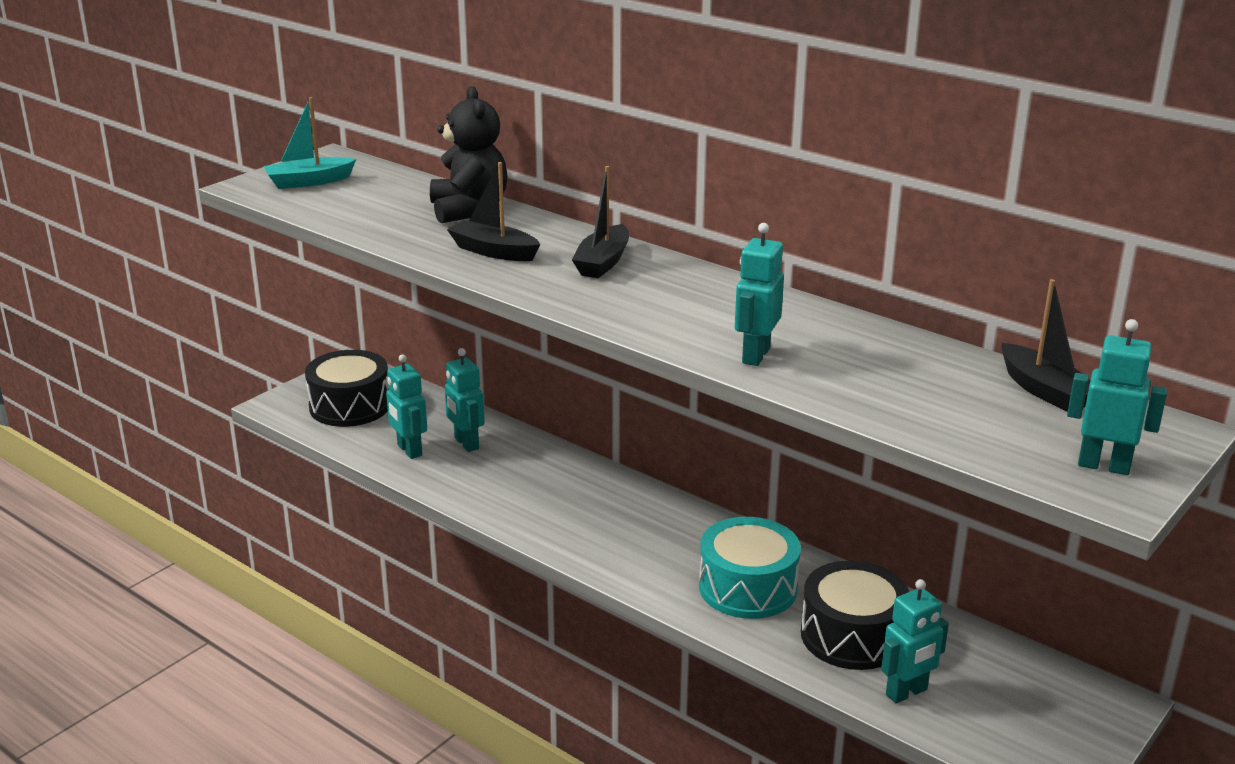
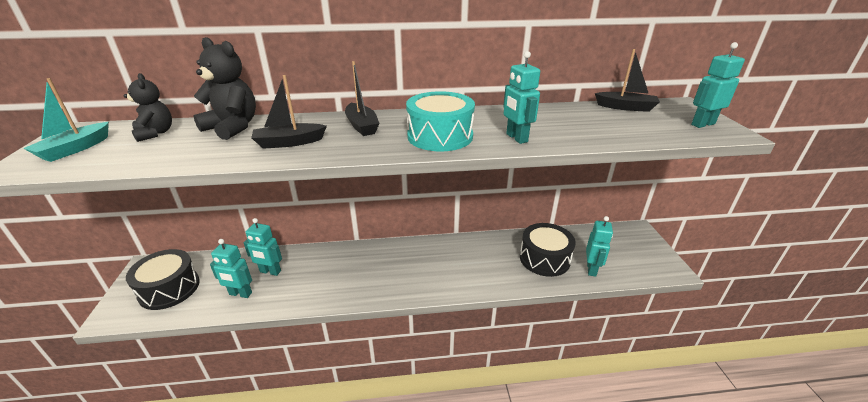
camera: 45 degrees left, 5 degrees up
(391, 189) = (155, 133): none -> black teddy bear
(748, 587) = (485, 263): turquoise drum -> turquoise drum (440, 136)

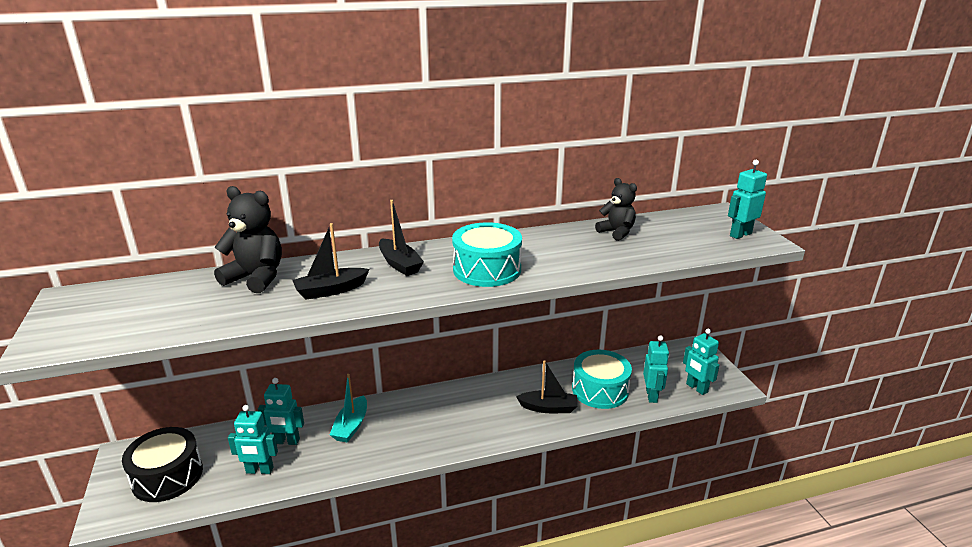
camera: 10 degrees left, 5 degrees down
(75, 149) = (90, 319): turquoise boat -> turquoise boat (351, 426)
(155, 133) = (170, 292): black teddy bear -> black teddy bear (616, 232)
(516, 138) = (564, 265): turquoise robot -> turquoise robot (696, 388)
(544, 259) = (600, 390): black drum -> turquoise drum
(625, 107) = (666, 220): black boat -> black boat (548, 408)

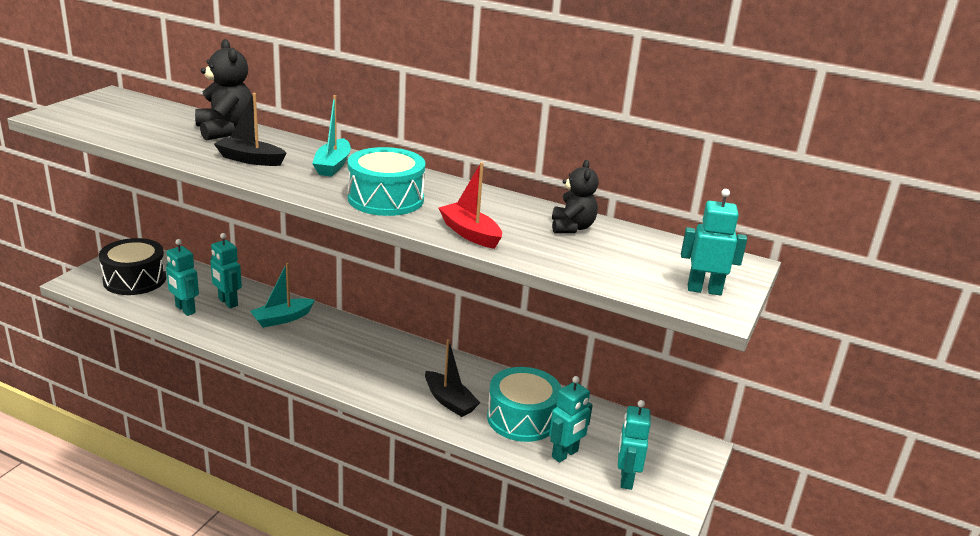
camera: 40 degrees right, 0 degrees up
(399, 264) = (332, 165): black boat -> turquoise boat
(581, 265) = (470, 233): none -> red boat

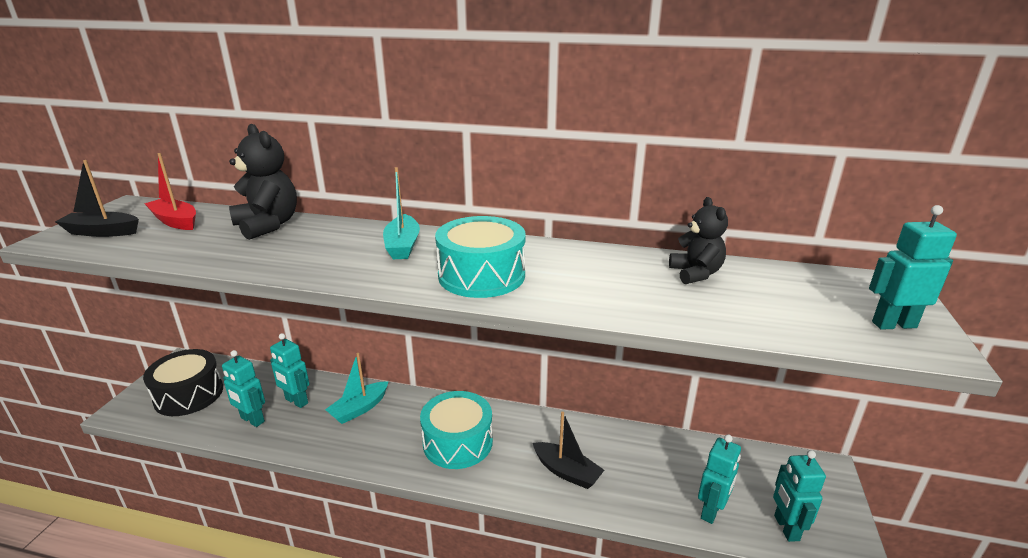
camera: 10 degrees left, 0 degrees up
(250, 159) = (307, 254): black boat -> black boat (102, 232)
(470, 233) = (600, 302): red boat -> red boat (175, 221)
(522, 418) = (647, 475): turquoise drum -> turquoise drum (457, 442)

